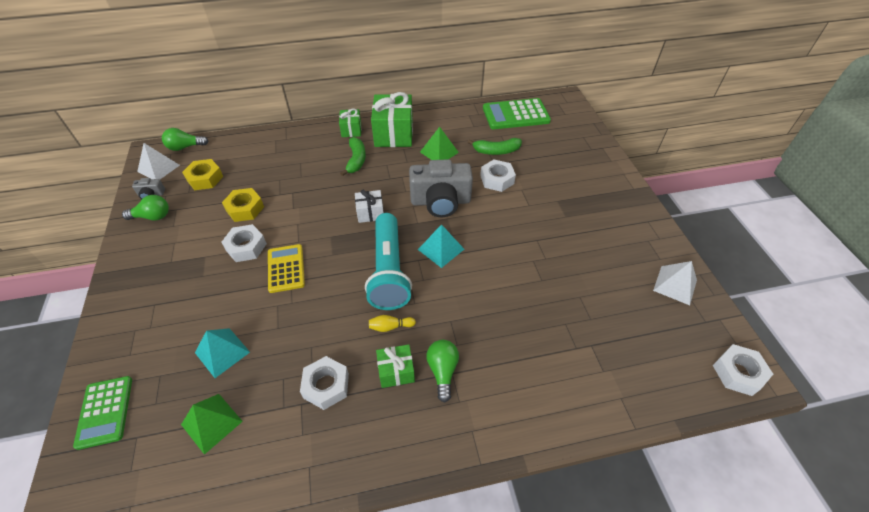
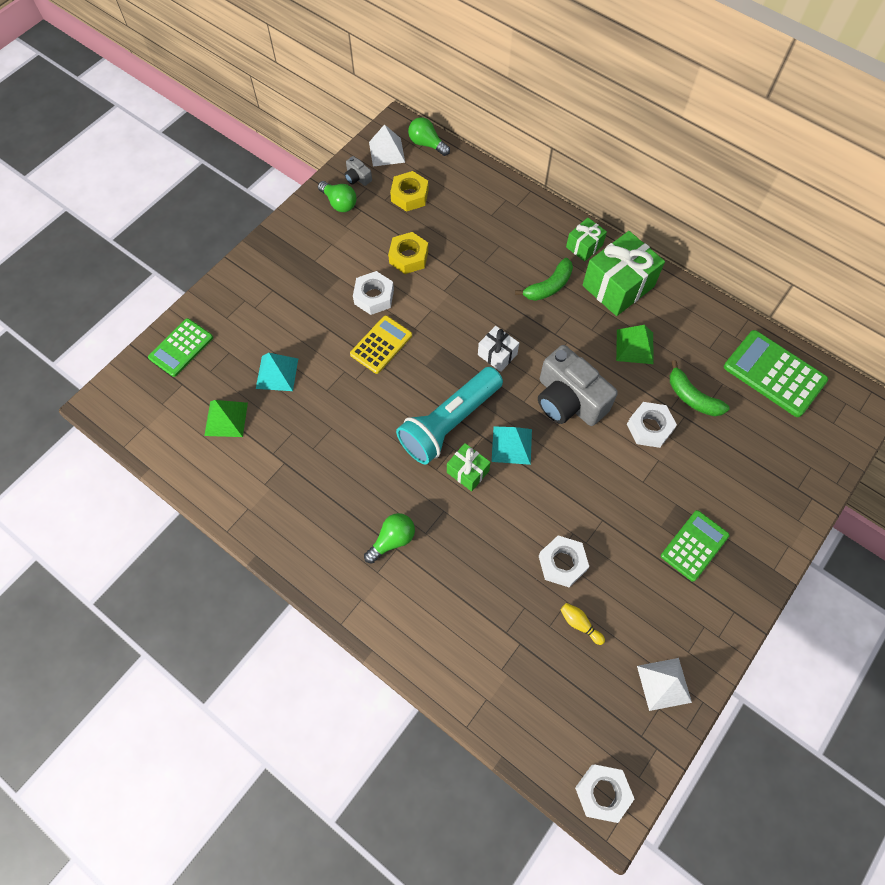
camera: 50 degrees right, 15 degrees up
(326, 386) = (311, 467): white nut -> white nut (562, 563)
(390, 327) = (397, 469): yellow bowling pin -> yellow bowling pin (580, 624)
(396, 371) = (363, 506): green gift -> green gift (467, 471)
(591, 210) = (694, 545): none -> green calculator

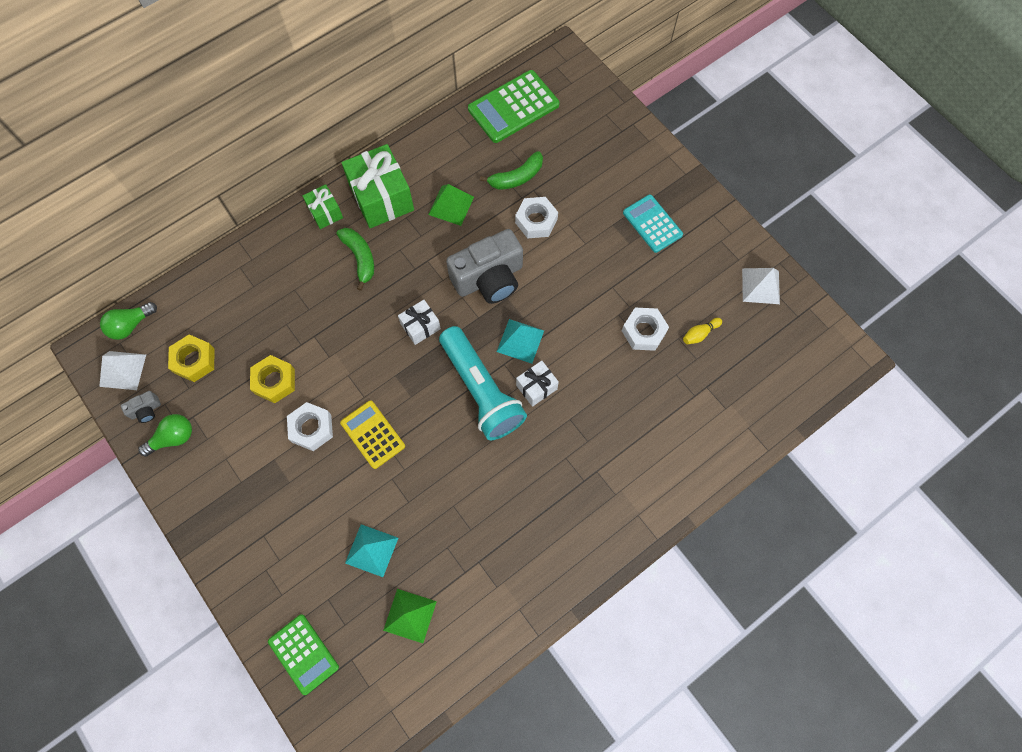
camera: 75 degrees left, 5 degrees up
(392, 540) = (587, 473): green light bulb -> none
(467, 471) = (536, 387): green gift -> white gift
(602, 793) = (836, 359): white nut -> none
(694, 545) = (652, 224): green calculator -> turquoise calculator

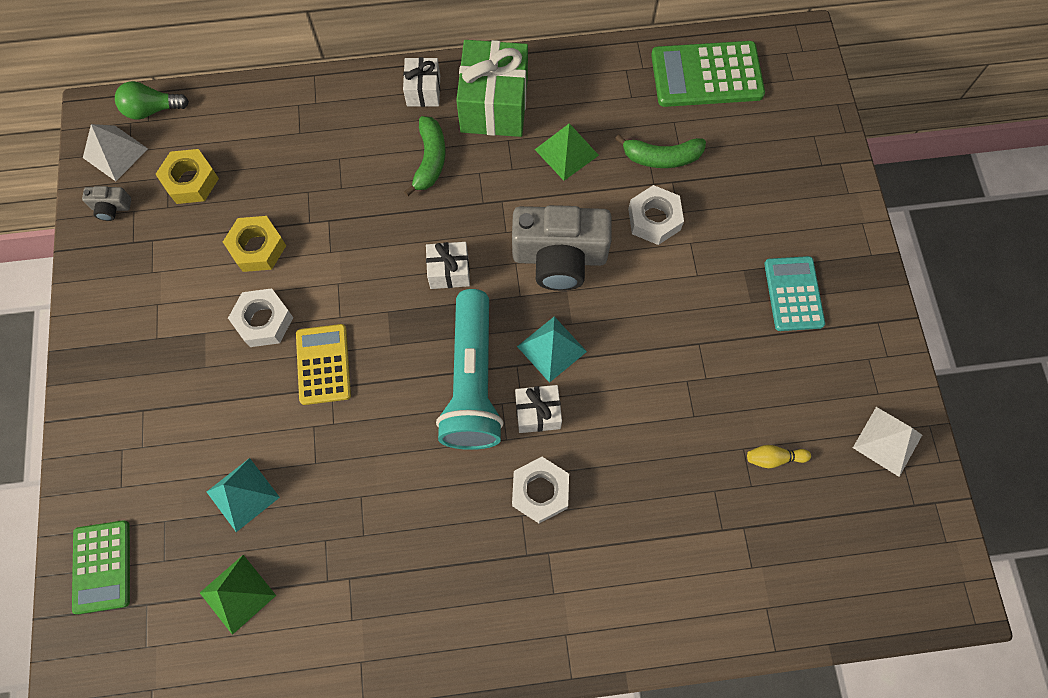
camera: 30 degrees right, 0 degrees up
(173, 438) = (119, 252): green light bulb -> none
(325, 212) = (423, 91): green gift -> white gift
(644, 331) = (705, 417): white nut -> white nut (540, 491)

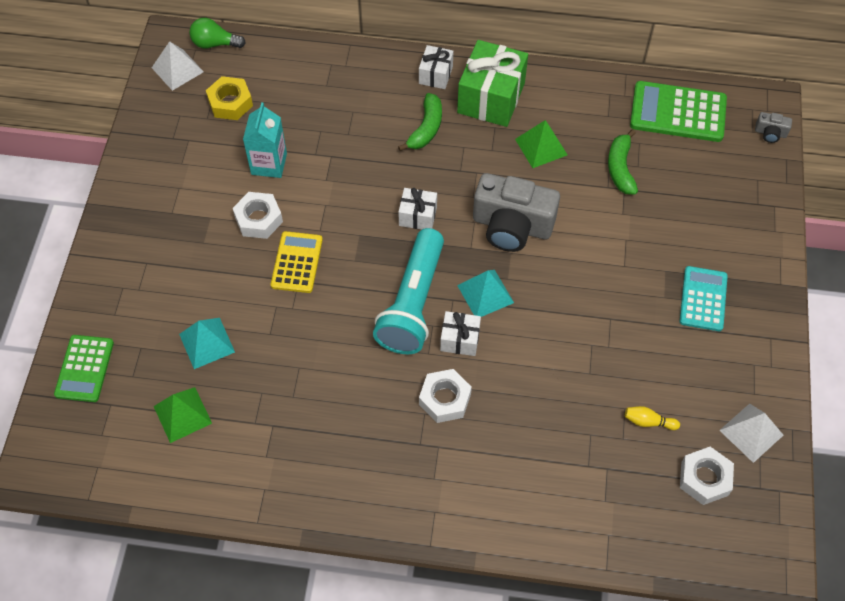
camera: 15 degrees right, 10 degrees down
(111, 207) = (163, 109): grey camera -> grey camera (770, 133)
(257, 248) = (269, 164): yellow nut -> turquoise carton
(654, 219) = (600, 214): white nut -> white nut (704, 478)
(661, 157) = (620, 168): green banana -> green banana turned 75 degrees clockwise

